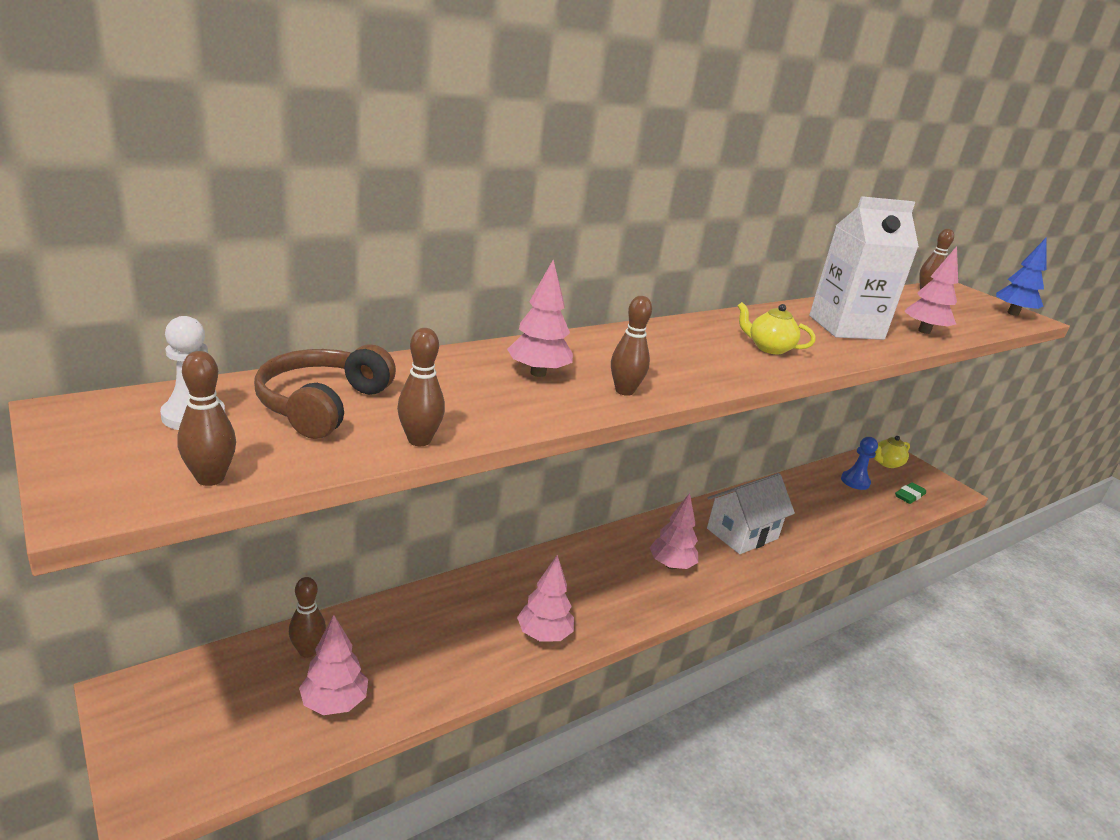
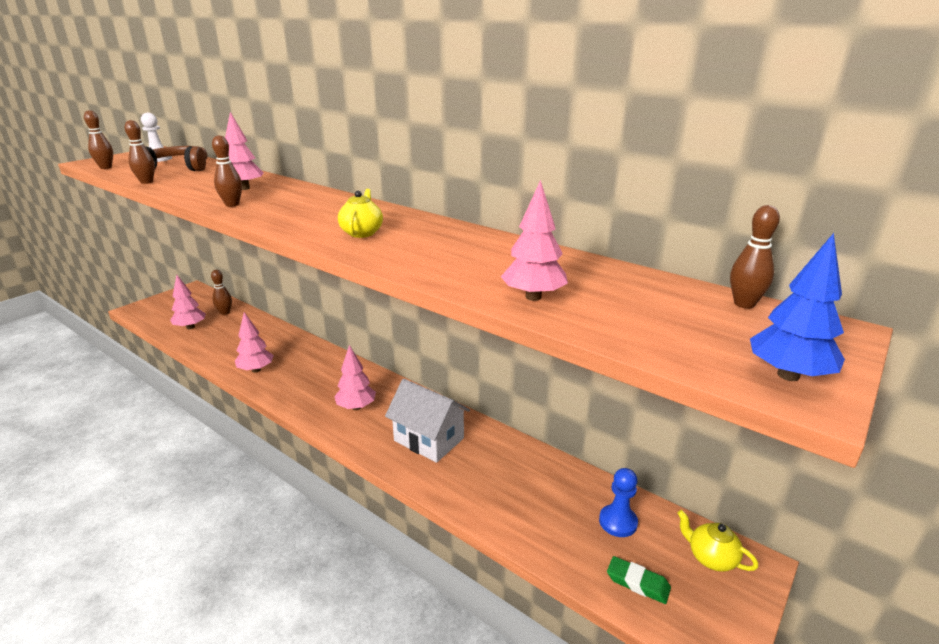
camera: 75 degrees right, 0 degrees up
(846, 327) = (471, 258): white carton -> none

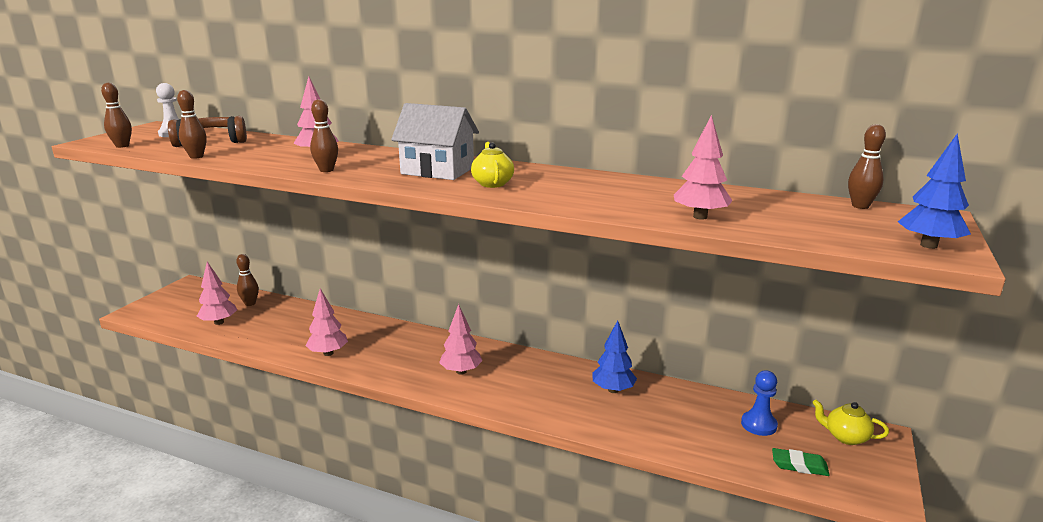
camera: 15 degrees left, 5 degrees down
(429, 439) = (552, 388): white house -> white house (437, 171)
(486, 452) = (613, 390): none -> blue tree

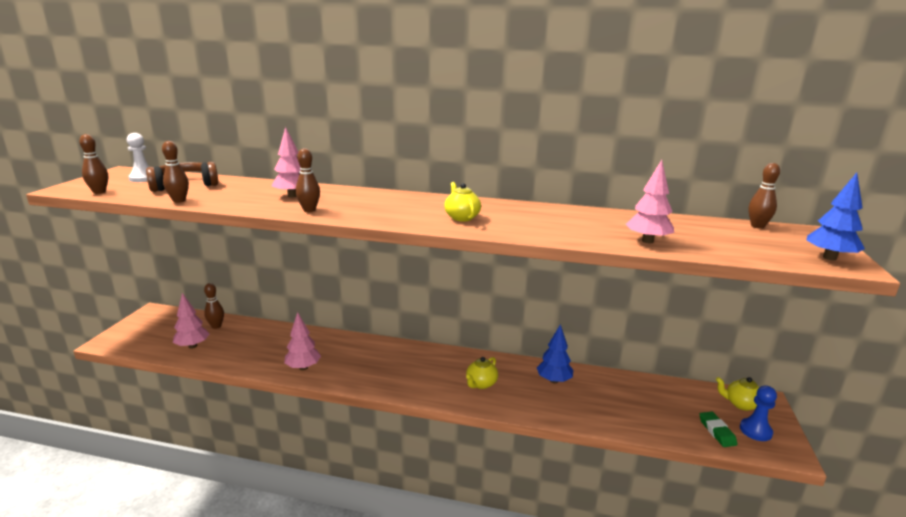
camera: 10 degrees left, 0 degrees up
(437, 171) = (407, 207): white house -> none
(461, 371) = (425, 375): pink tree -> none
(523, 386) = (481, 384): none -> yellow teapot
(758, 425) = (675, 400): blue pawn -> blue pawn (755, 431)
(799, 465) = (717, 431): green eraser -> green eraser turned 75 degrees clockwise

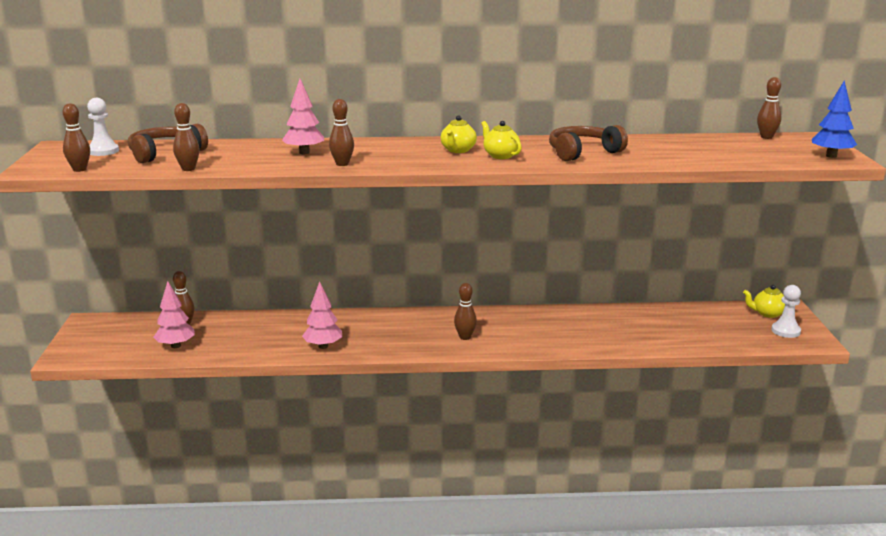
camera: 15 degrees left, 0 degrees up
(428, 379) = (465, 337): none -> brown bowling pin
(481, 384) = (520, 333): yellow teapot -> yellow teapot (458, 150)
(546, 223) = (582, 152): none -> brown headphones
(554, 380) = (590, 320): blue tree -> none
(647, 241) = (682, 158): pink tree -> none
(717, 431) = (753, 336): green eraser -> none
(755, 431) = (785, 331): blue pawn -> white pawn

